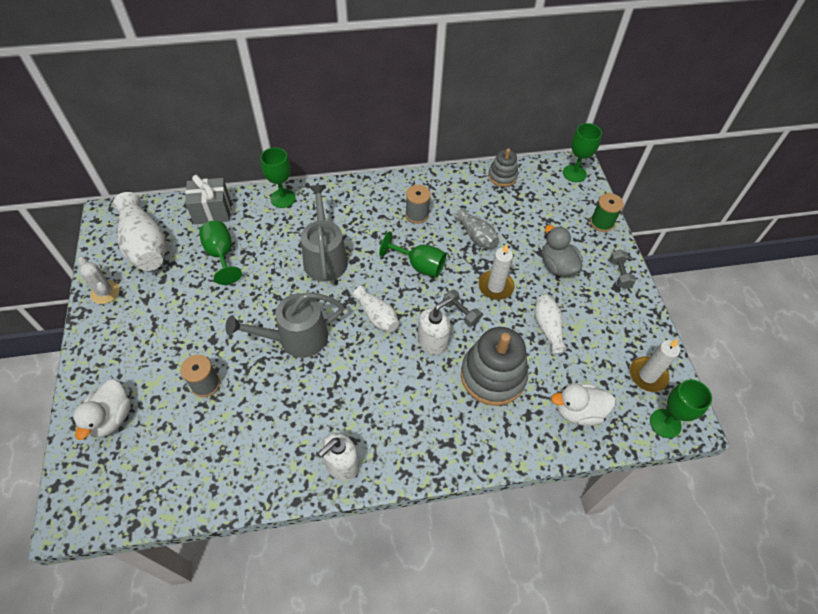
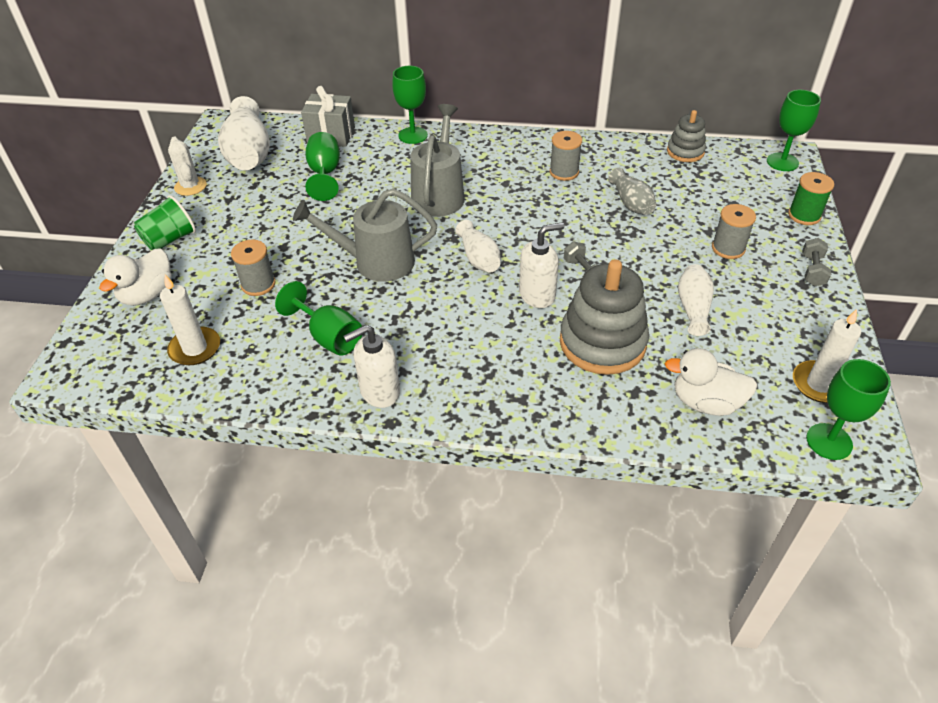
camera: 20 degrees right, 10 degrees down
(109, 355) = (170, 240): none -> green cup
(419, 265) = (549, 219): green goblet -> green goblet (329, 337)
(495, 286) = (638, 255): white candle -> white candle (195, 348)
(557, 266) = (728, 248): grey duck -> grey spool

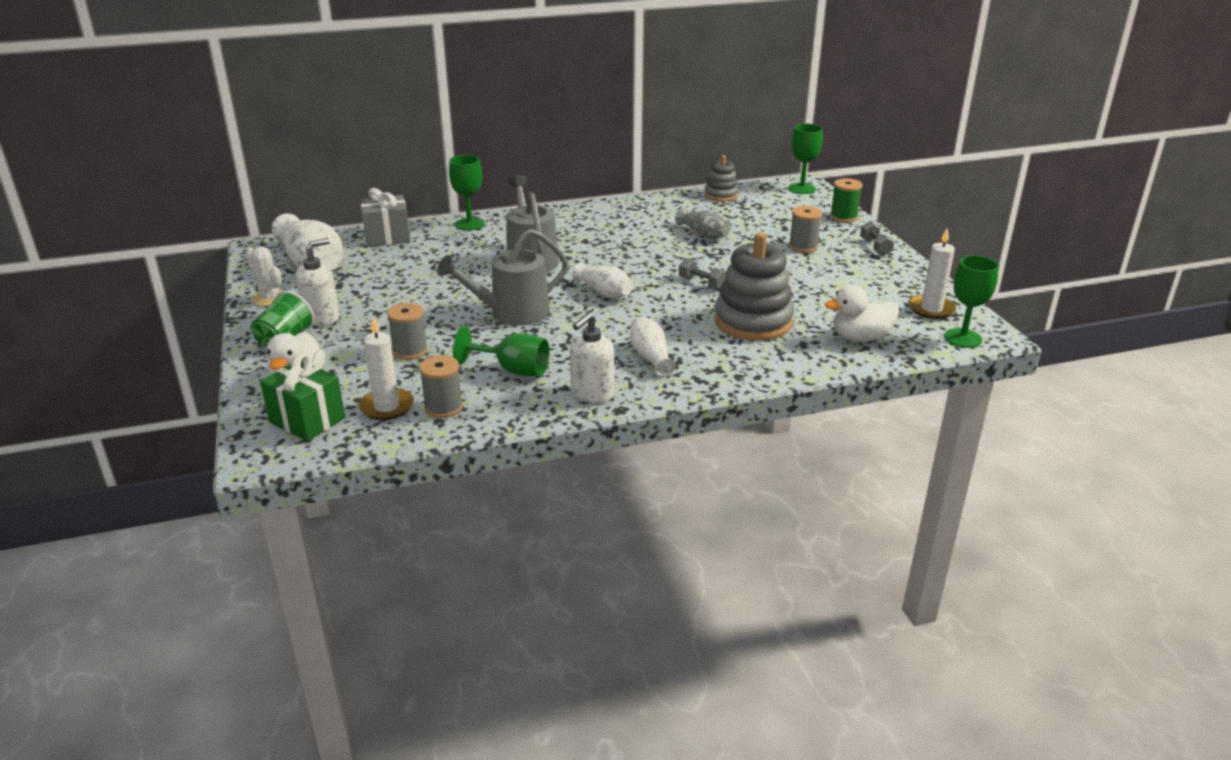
camera: 25 degrees left, 15 degrees down
(124, 343) = (307, 420): none -> green gift
(325, 174) = (406, 264): green goblet -> none
(537, 295) = (675, 304): white soap dispenser -> white soap dispenser (322, 317)
(564, 172) = (630, 225): grey spool -> grey spool (443, 407)
(693, 308) = (805, 286): white vase -> white vase (650, 357)

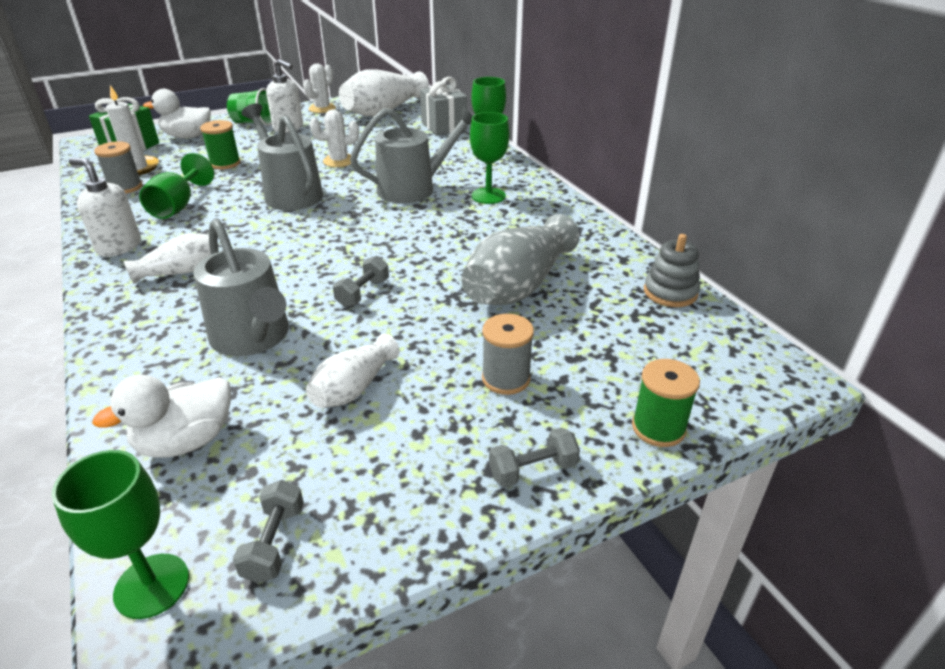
camera: 80 degrees right, 5 degrees up
(410, 351) = (225, 163): grey spool -> green spool
(445, 290) = (339, 161): none -> white cactus
(604, 292) = (336, 233): white vase -> white vase (354, 388)
(704, 234) = (518, 286): grey vase -> grey vase, size x1.76
(753, 321) = (253, 337): grey stacking toy -> grey watering can
(802, 188) = (762, 374): green goblet -> green goblet (488, 196)
(860, 337) = (186, 441): white duck -> white duck turned 105 degrees counterclockwise
(931, 309) = (274, 543): white candle -> grey dumbbell

